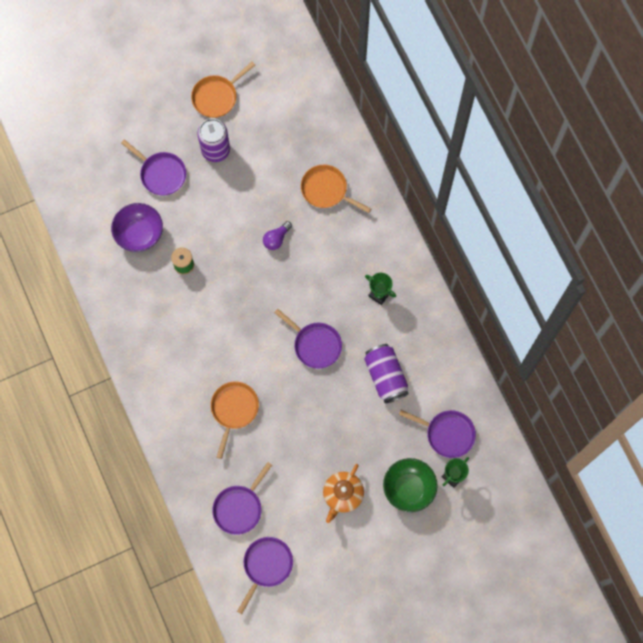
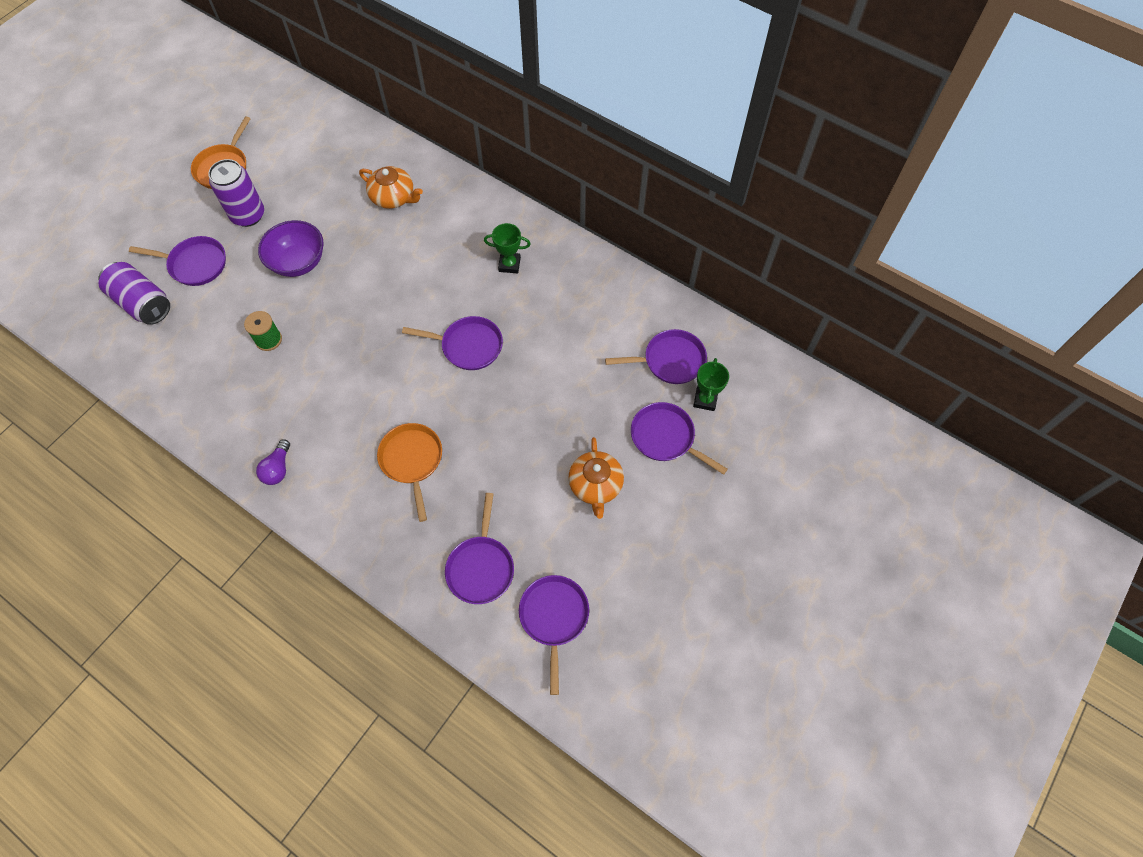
camera: 30 degrees left, 10 degrees down
(139, 234) = (198, 333): purple bowl -> purple bowl (298, 262)
(276, 239) = (364, 266): purple light bulb -> purple light bulb (278, 469)
(326, 190) = (393, 197): orange pan -> orange teapot
(385, 376) = (566, 338): purple can -> purple can (142, 303)
(409, 488) = (665, 437): green bowl -> purple pan

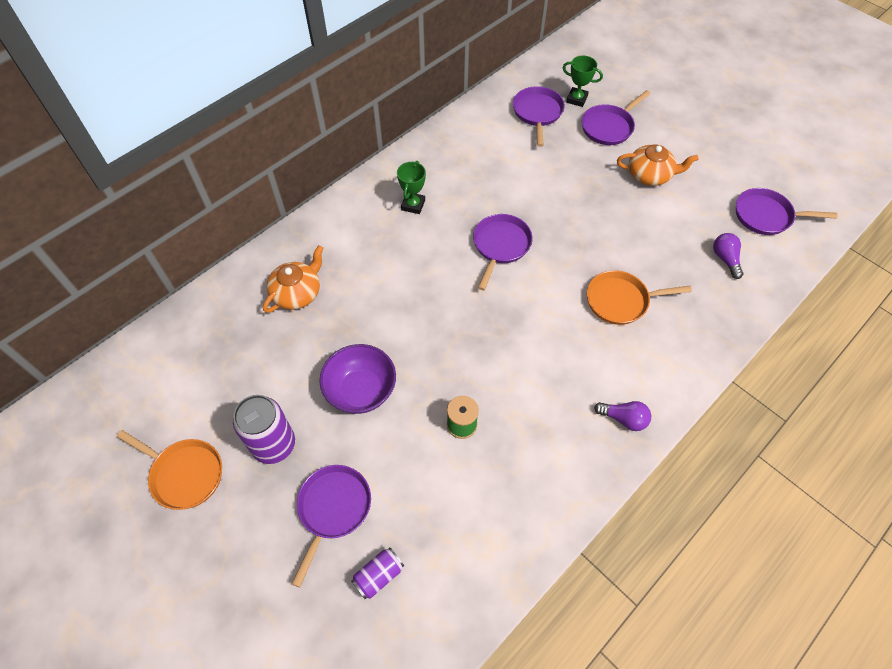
camera: 80 degrees left, 5 degrees down
(142, 303) = (378, 575): purple can -> purple can, size x0.56
(481, 567) = (725, 259): purple pan -> purple light bulb

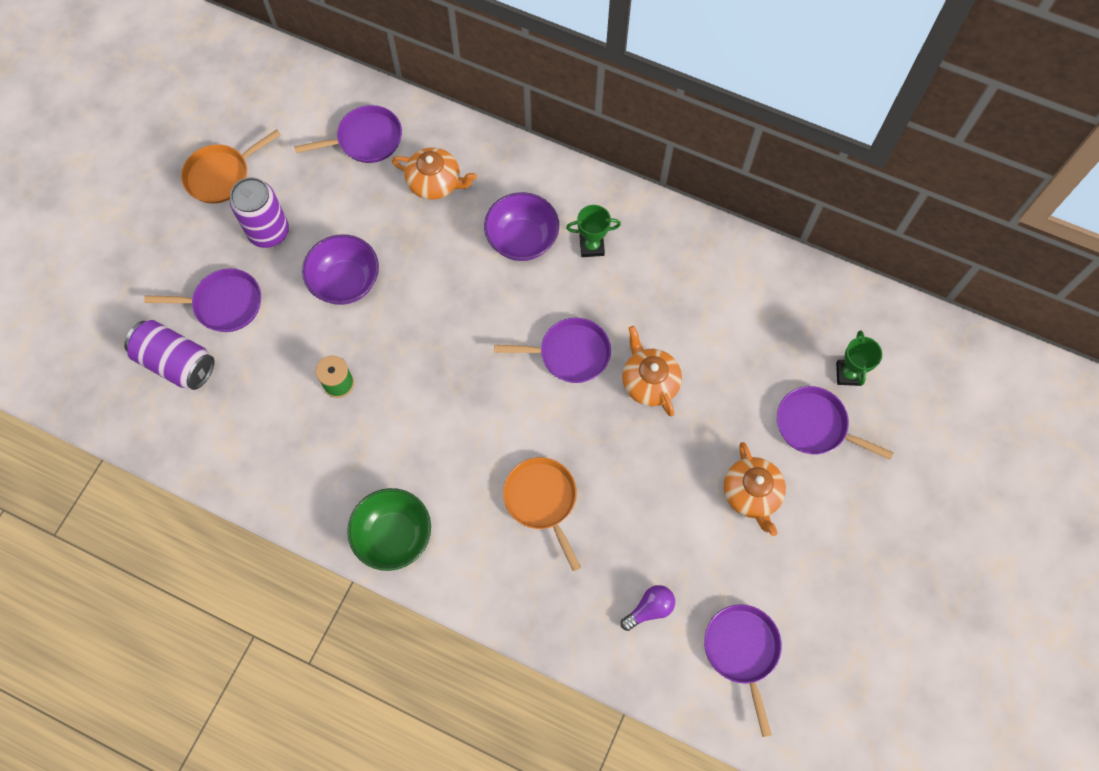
camera: 70 degrees right, 10 degrees up
(184, 474) = (221, 175): orange pan -> orange pan turned 45 degrees clockwise
(378, 575) = (176, 362): purple can -> purple can, size x1.79
(385, 247) = (522, 240): none -> purple bowl
(537, 113) = (799, 334): purple pan -> purple pan (366, 139)
(543, 205) = (649, 381): none -> orange teapot
(624, 419) = (393, 536): purple light bulb -> green bowl

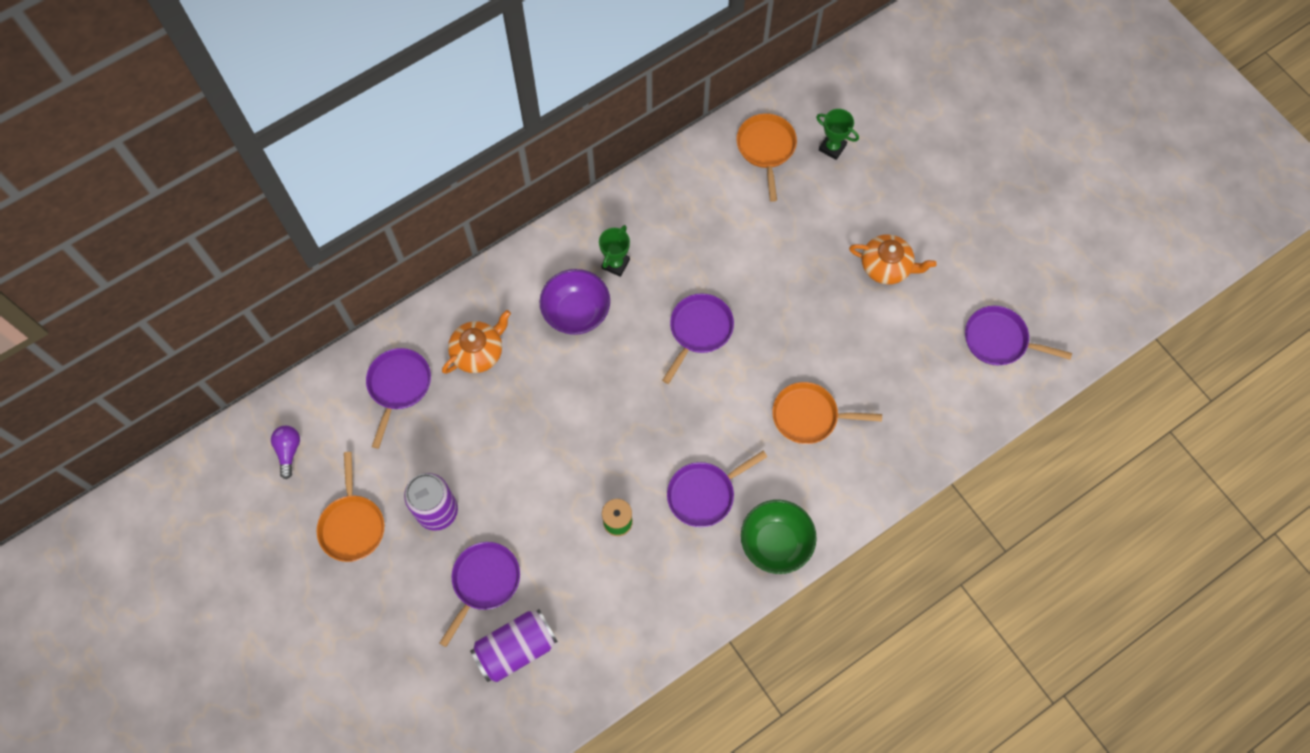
camera: 60 degrees left, 0 degrees up
(346, 282) = (527, 470): purple bowl -> none
(649, 381) = (757, 286): orange teapot -> none
(649, 609) = (935, 385): purple light bulb -> purple light bulb (288, 451)
(803, 313) = (766, 148): none -> orange pan
(815, 425) = (859, 193): purple pan -> purple pan (704, 494)

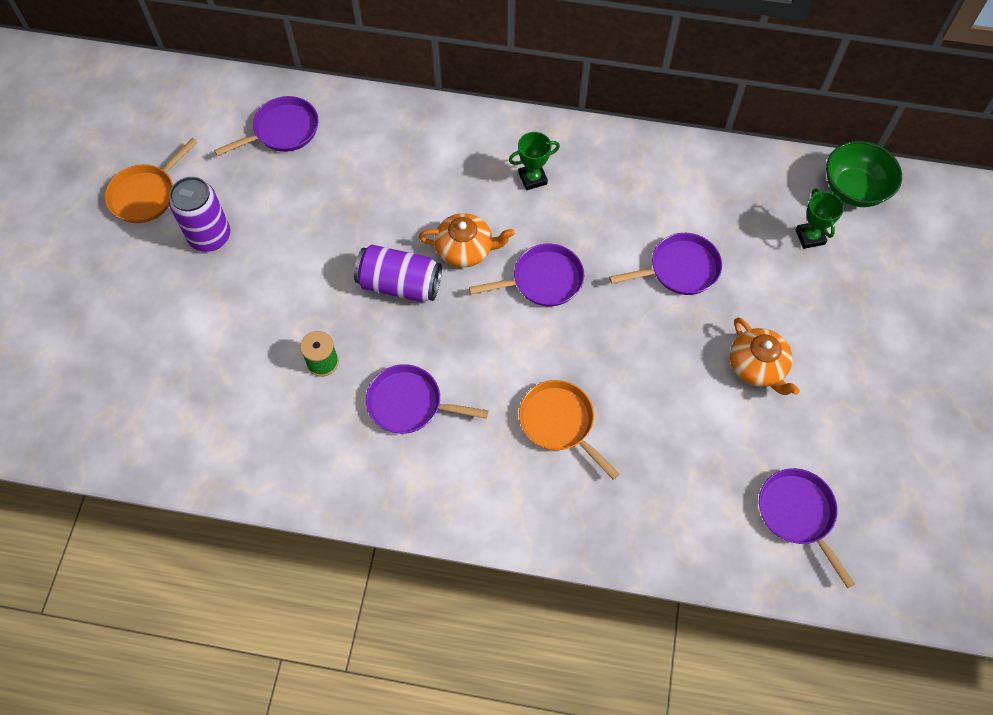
camera: 45 degrees right, 5 degrees down
(288, 451) = (165, 110): purple light bulb -> none
(478, 351) = (363, 154): orange teapot -> orange teapot (465, 249)
(484, 582) = (183, 314): purple pan -> purple pan (680, 269)
(516, 648) = (149, 382): purple can -> purple can (400, 284)
(576, 312) = (464, 187): purple bowl -> none
(766, 148) = (750, 193): orange pan -> none
(775, 543) = (422, 494): green bowl -> green bowl (854, 189)

